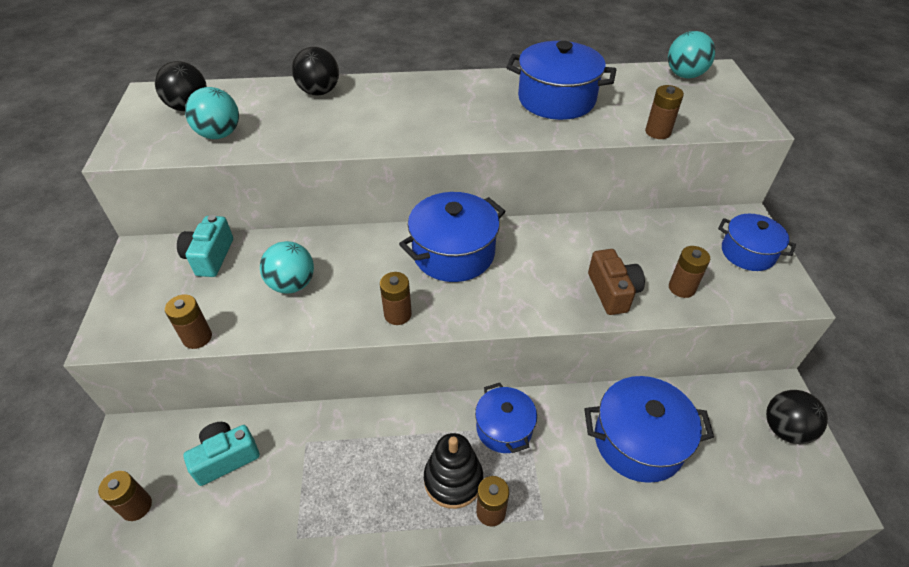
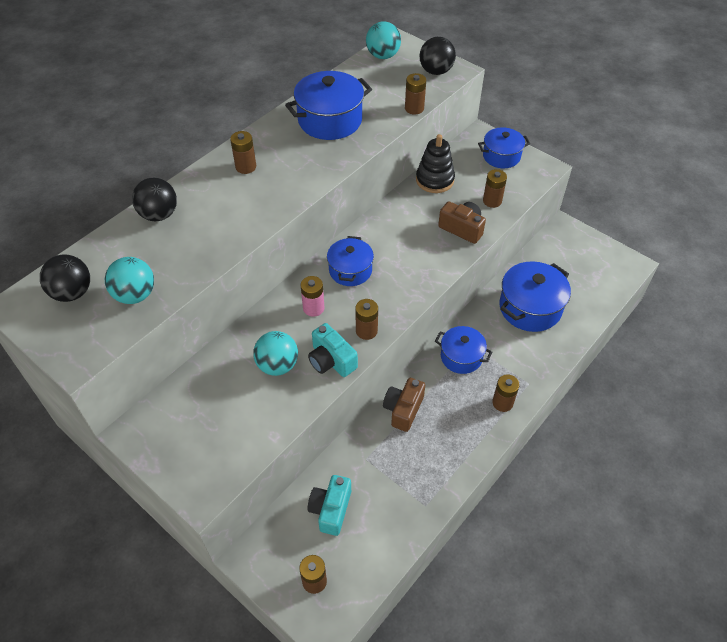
camera: 45 degrees left, 5 degrees up
(197, 337) = (264, 443): brown battery -> brown battery (246, 167)
(210, 257) = (193, 394): turquoise camera -> turquoise camera (331, 360)
(381, 261) = (313, 308): none -> pink battery
(390, 428) = (403, 409): none -> brown camera
(453, 253) = (350, 270): blue pot -> blue pot, size x0.64
(453, 480) = (467, 405): black stacking toy -> black stacking toy (434, 180)
(785, 429) = (583, 247): black ball -> black ball (436, 71)

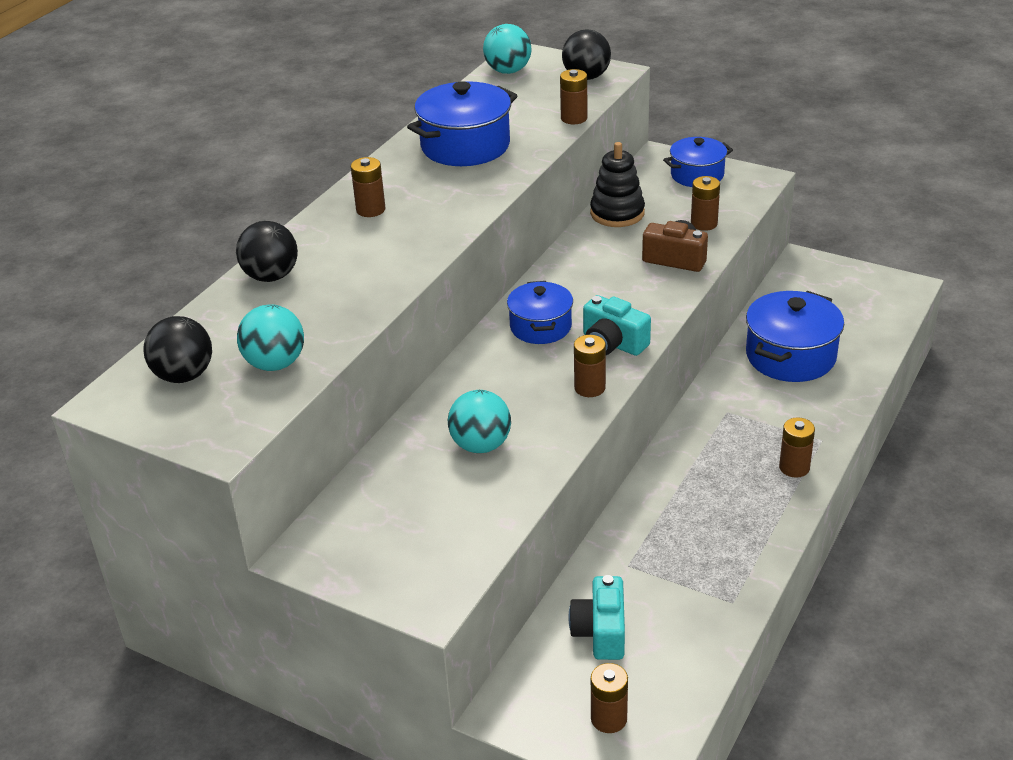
camera: 10 degrees left, 15 degrees down
(313, 308) = (506, 375): pink battery -> none
(331, 360) = (554, 427): turquoise camera -> turquoise camera (613, 343)
(403, 409) = (659, 499): brown camera -> none
(461, 357) = (717, 426): blue pot -> none

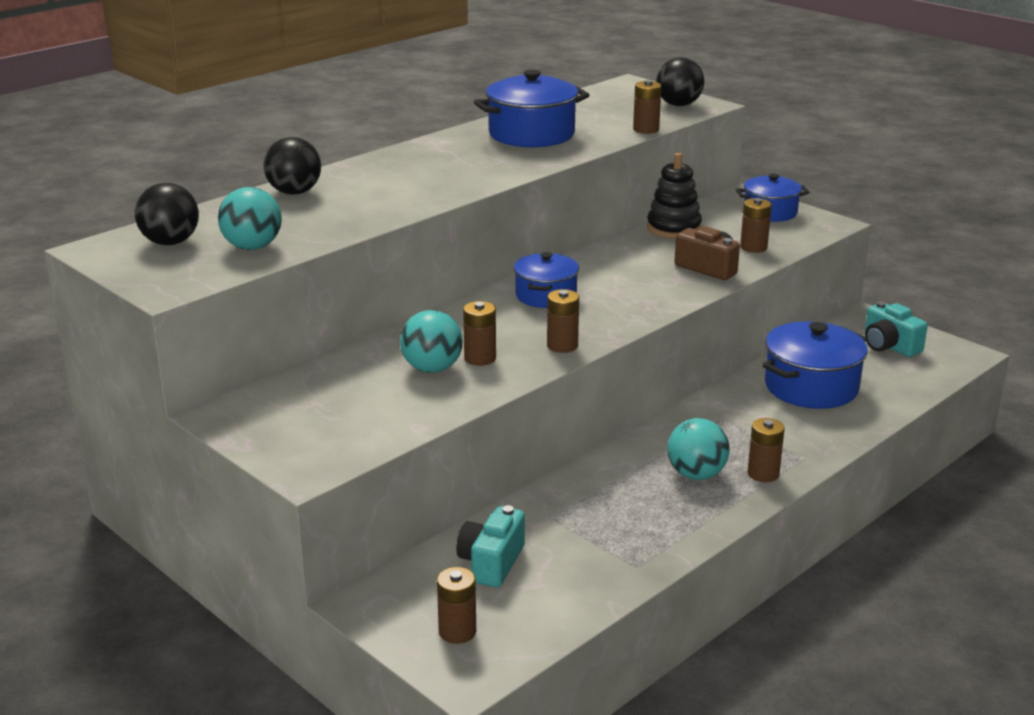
camera: 15 degrees right, 10 degrees down
(370, 210) = (414, 163): brown battery -> brown battery (480, 358)
(508, 71) = (609, 92): turquoise ball -> turquoise ball (696, 474)
(613, 343) = (606, 318): turquoise camera -> turquoise camera (889, 346)

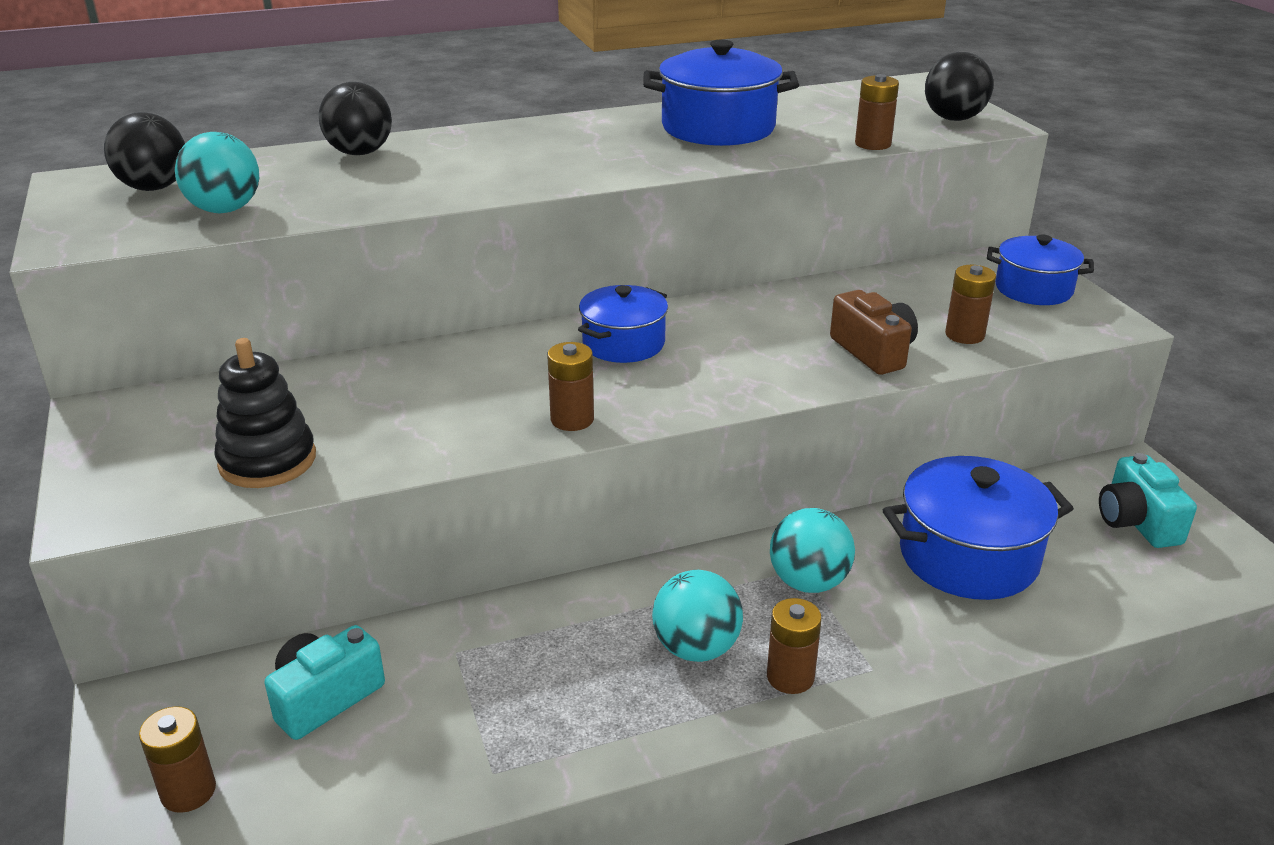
camera: 25 degrees right, 5 degrees up
(432, 368) = (386, 411): turquoise ball -> turquoise ball (808, 582)
(480, 358) = (455, 411): brown battery -> none
(673, 228) = (878, 285): black stacking toy -> black stacking toy (267, 461)

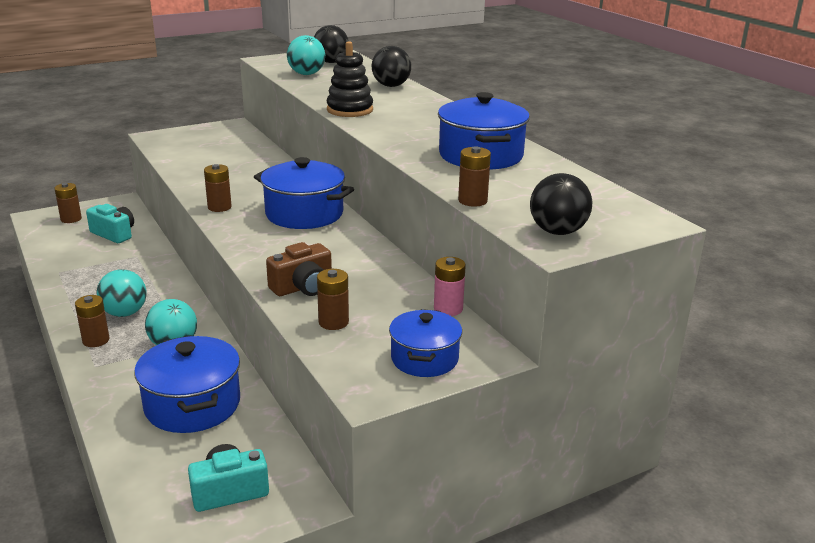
camera: 80 degrees right, 5 degrees down
(267, 461) = (189, 155): black stacking toy -> black stacking toy (350, 110)
(623, 343) = (304, 214): blue pot -> blue pot, size x1.56
(920, 268) = (448, 309): none -> pink battery

